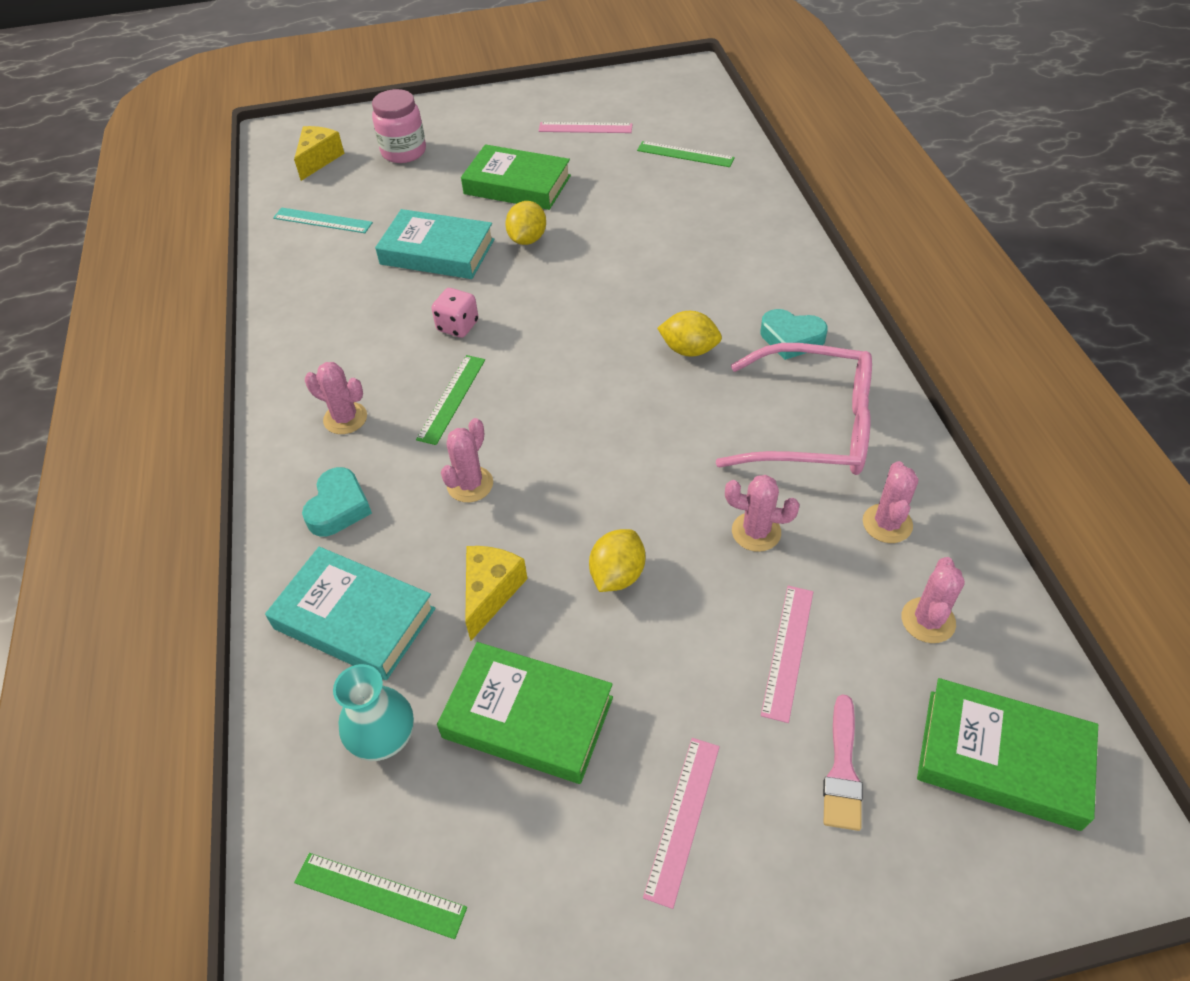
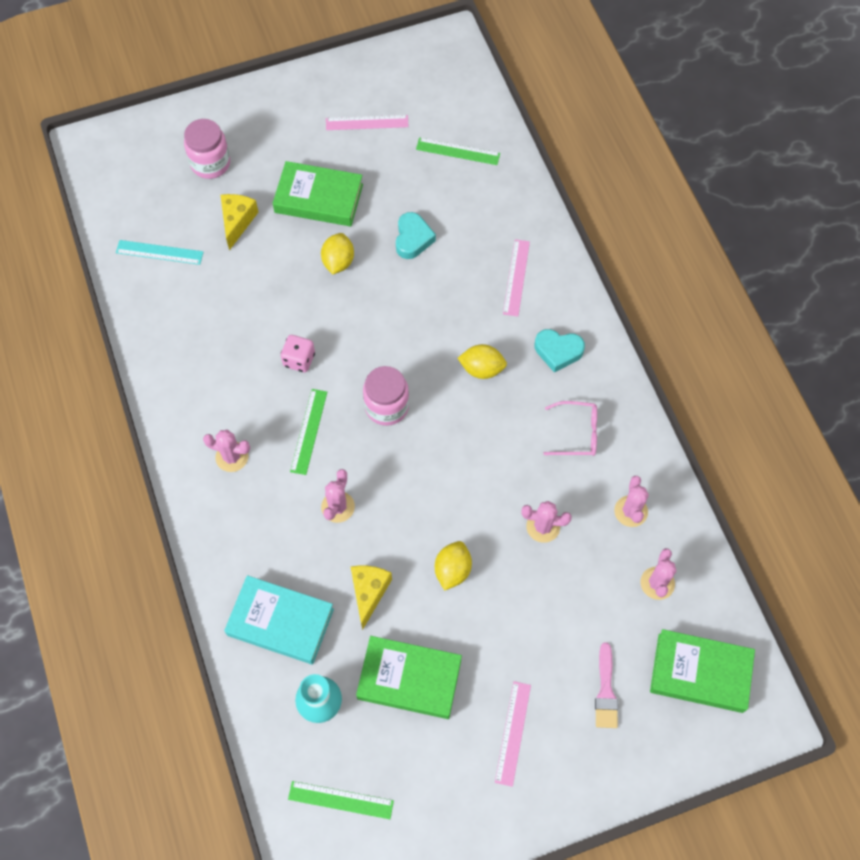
camera: 10 degrees left, 15 degrees up
(319, 159) = (136, 178): yellow cheese -> yellow cheese (237, 221)
(339, 507) = (247, 535): turquoise heart -> turquoise heart (413, 239)
(437, 252) = (266, 281): turquoise book -> none
(558, 380) = (386, 406): none -> pink jar
(787, 651) = (569, 615): pink ruler -> pink ruler (516, 277)
(811, 426) = (576, 433): pink glasses -> pink glasses, size x0.51

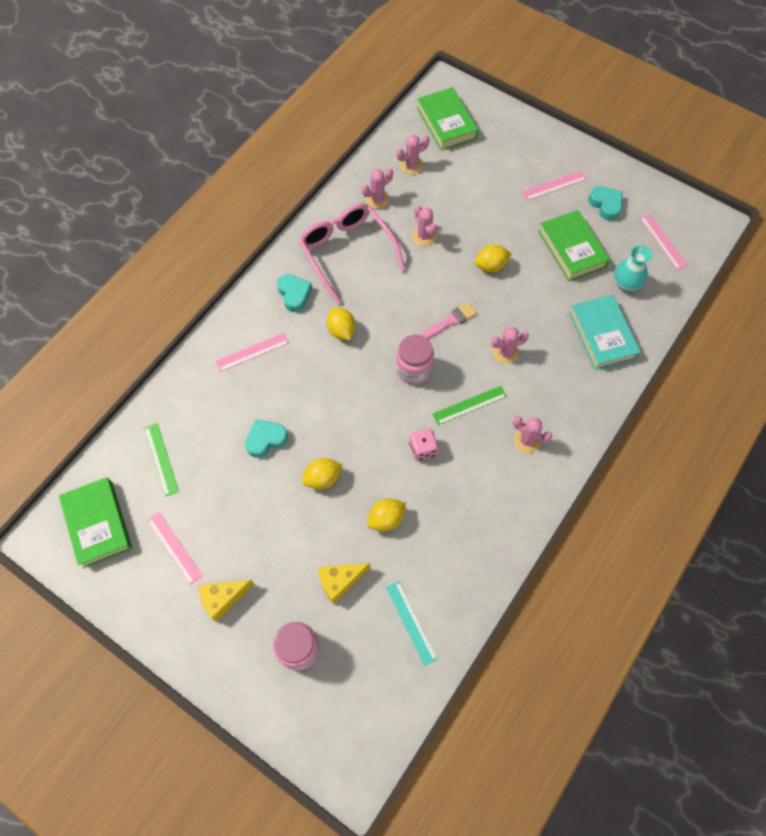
camera: 125 degrees left, 0 degrees up
(232, 457) = (527, 440): pink cactus -> pink cactus turned 45 degrees counterclockwise
(259, 288) = (386, 519): none -> yellow lemon
(318, 198) = (275, 533): green book -> green book (98, 524)
(341, 800) = (663, 241): green ruler -> pink ruler
(369, 592) = (542, 300): yellow cheese -> yellow cheese (223, 599)
(441, 773) = (605, 205): none -> turquoise heart
(576, 433) = (347, 252): pink glasses -> pink glasses, size x1.95
(606, 691) = (494, 157): pink brush -> pink brush (451, 321)

